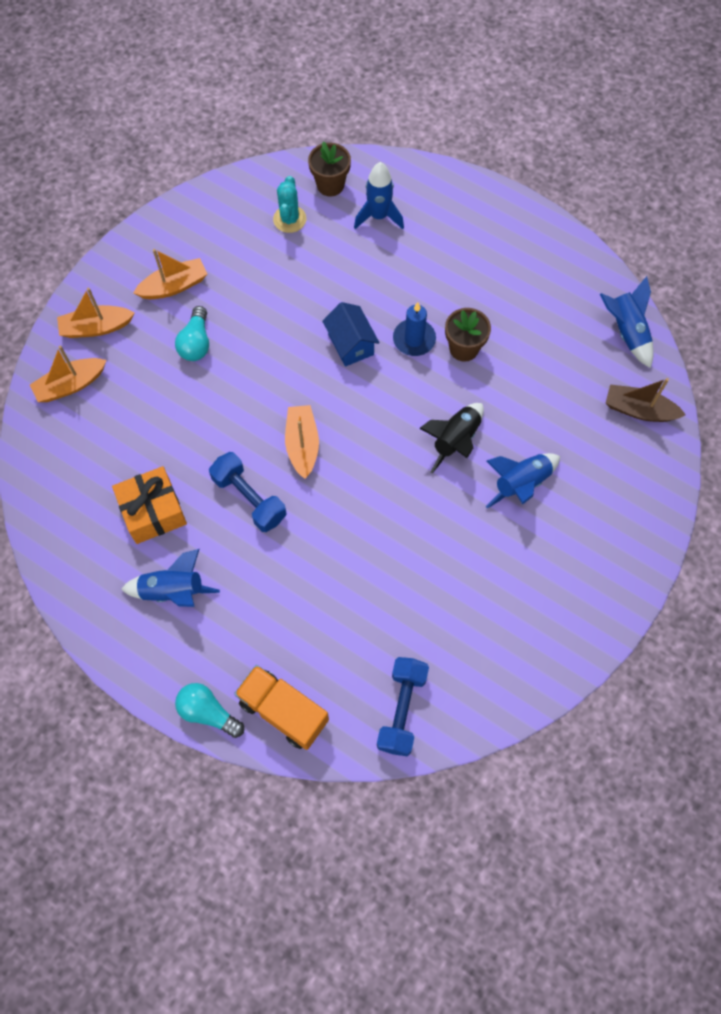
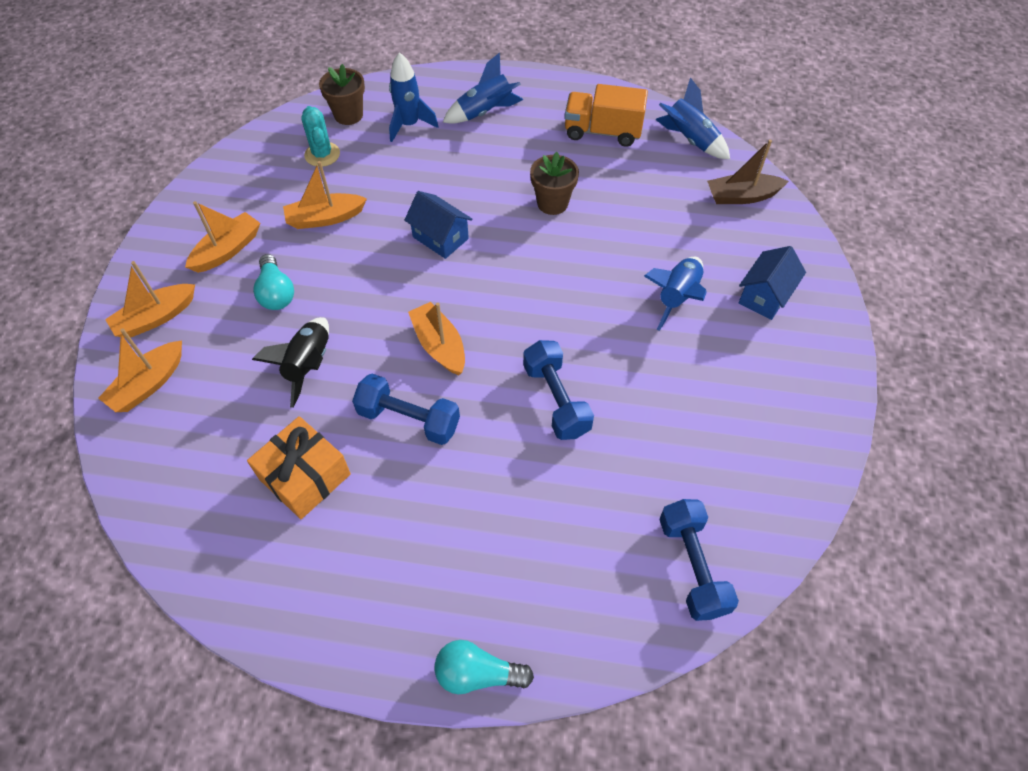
camera: 25 degrees left, 10 degrees down
(173, 591) = (369, 553): blue rocket -> blue rocket (485, 112)
(265, 286) = (325, 218): none -> orange boat
(283, 711) = (564, 630): orange truck -> orange truck (602, 132)
(371, 532) = (556, 400): none -> blue dumbbell
(414, 339) = (500, 212): blue candle -> none
(455, 440) = (591, 283): black rocket -> black rocket (308, 365)
(598, 515) = (764, 296): none -> blue house

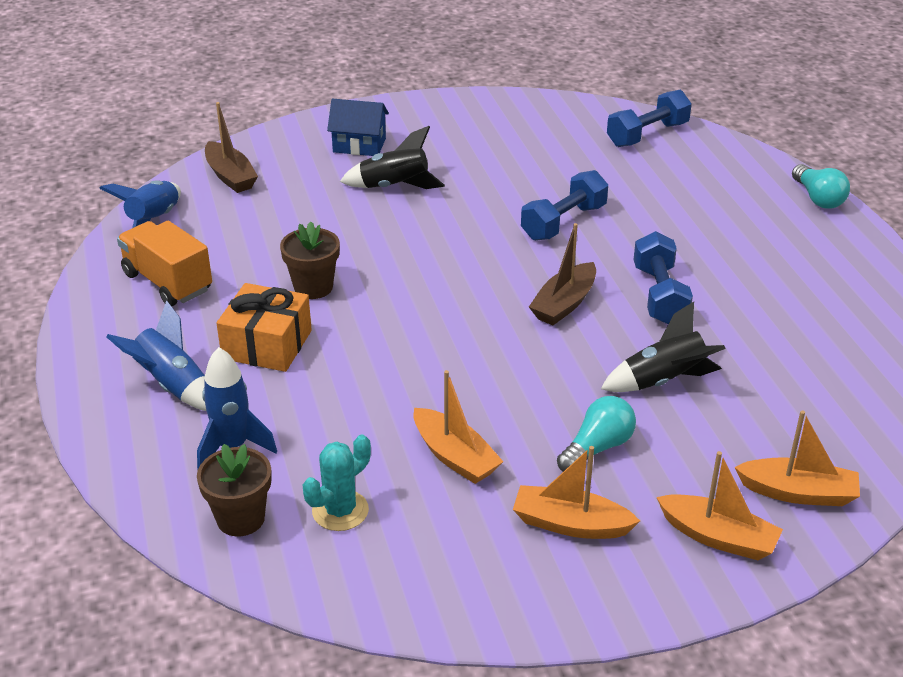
camera: 115 degrees left, 20 degrees down
(305, 477) = (774, 334): orange gift -> orange gift (267, 345)
(439, 345) = (564, 304): orange boat -> brown boat
(440, 238) = (421, 350): blue house -> none
(602, 132) = (167, 282): orange truck -> orange truck turned 150 degrees clockwise
(677, 297) = (394, 187): blue rocket -> black rocket

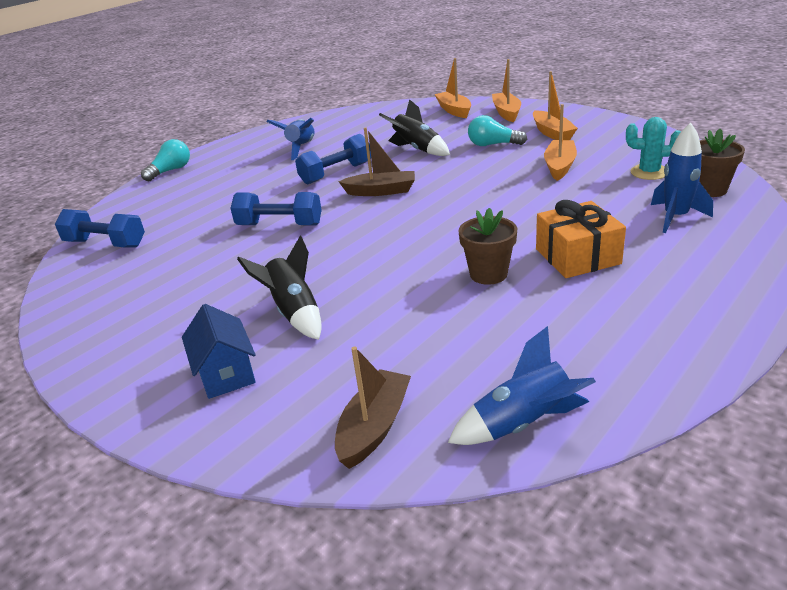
camera: 120 degrees left, 5 degrees down
(167, 282) = (591, 345): orange truck -> none
(172, 385) = (678, 266): blue rocket -> blue rocket (301, 148)

